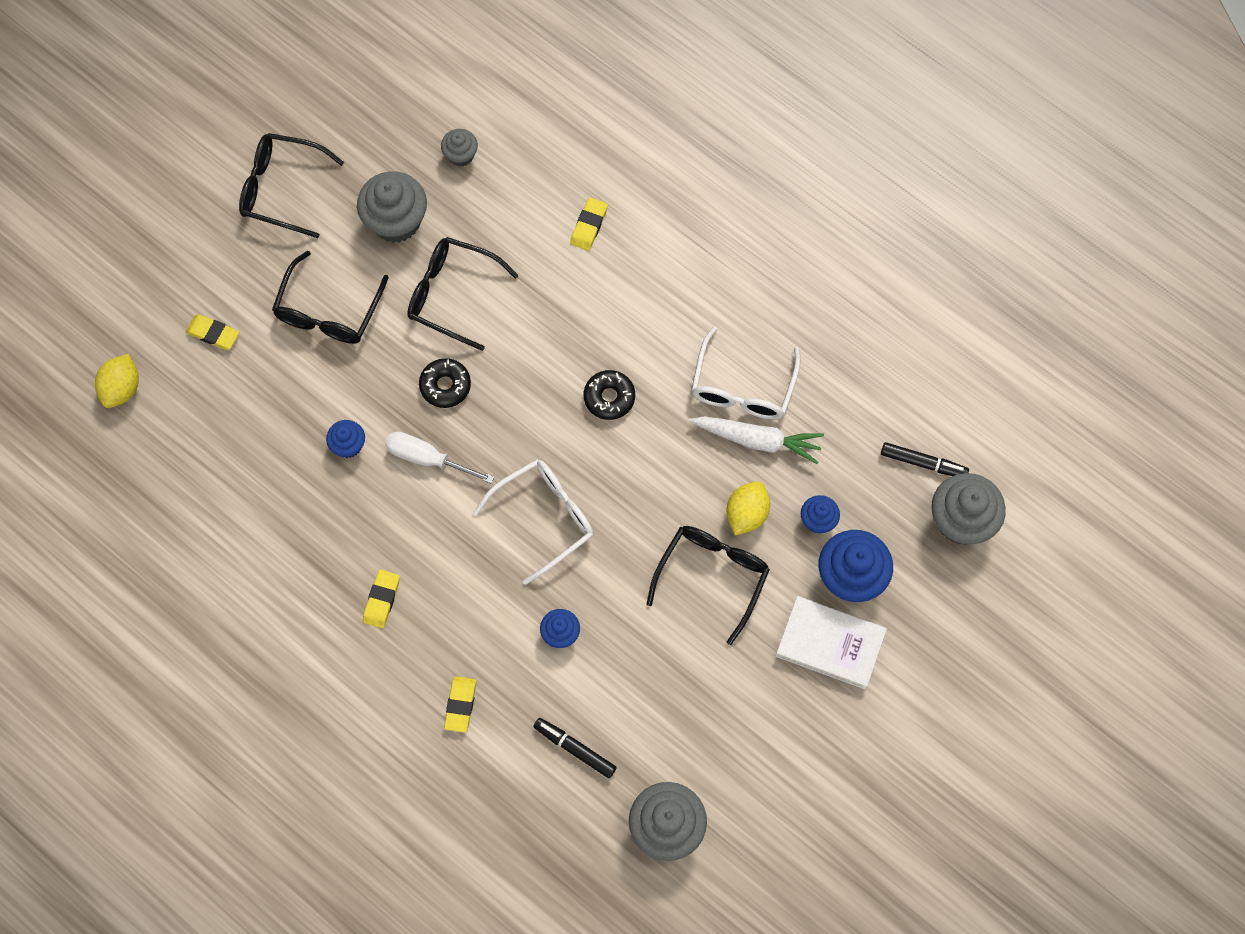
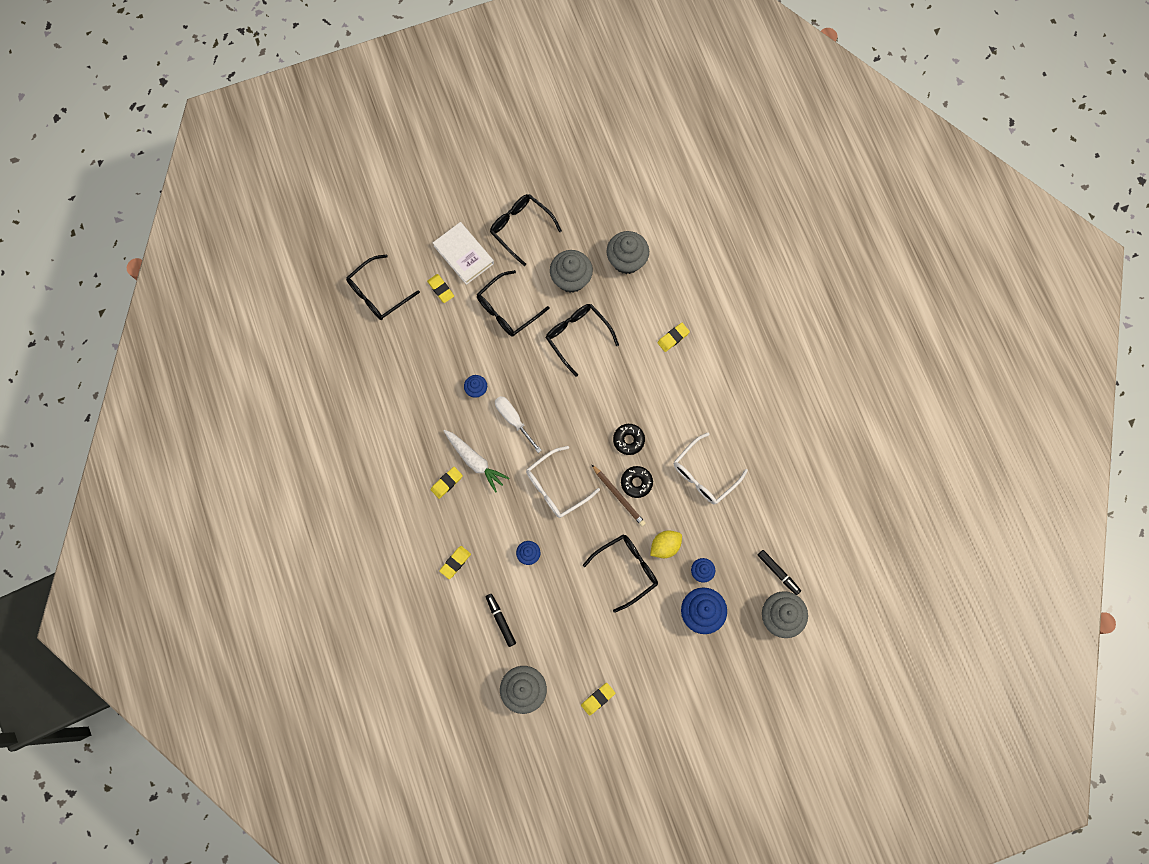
camera: 30 degrees right, 5 degrees up
(122, 388) = (378, 293): yellow lemon -> black glasses
(445, 386) = (545, 385): black donut -> black donut (636, 482)
(461, 155) = (626, 260): grey cupcake -> grey cupcake, size x1.86
(544, 518) = (556, 487): white glasses -> white glasses turned 150 degrees clockwise
(641, 482) = (618, 496): none -> brown pencil
(757, 440) = (694, 508): white carrot -> white carrot (475, 461)
(779, 778) = (598, 699): none -> yellow eraser
(830, 644) = (668, 642): white book -> white book (463, 255)

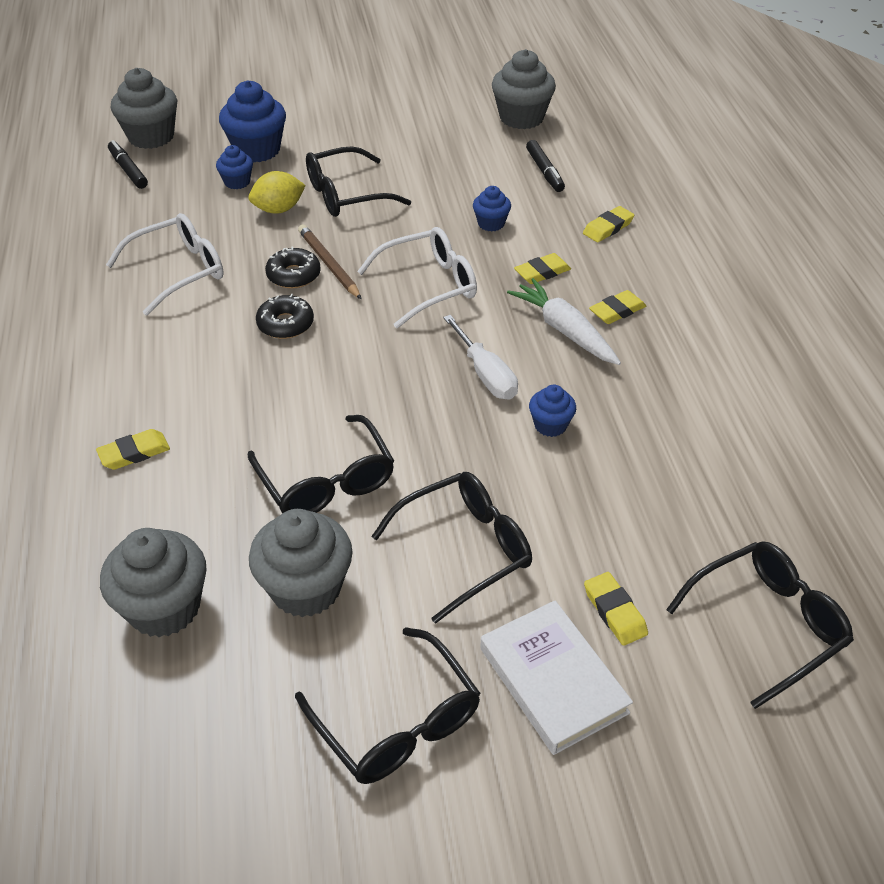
camera: 170 degrees left, 30 degrees down
(598, 699) = (425, 103): yellow eraser -> yellow eraser (542, 272)

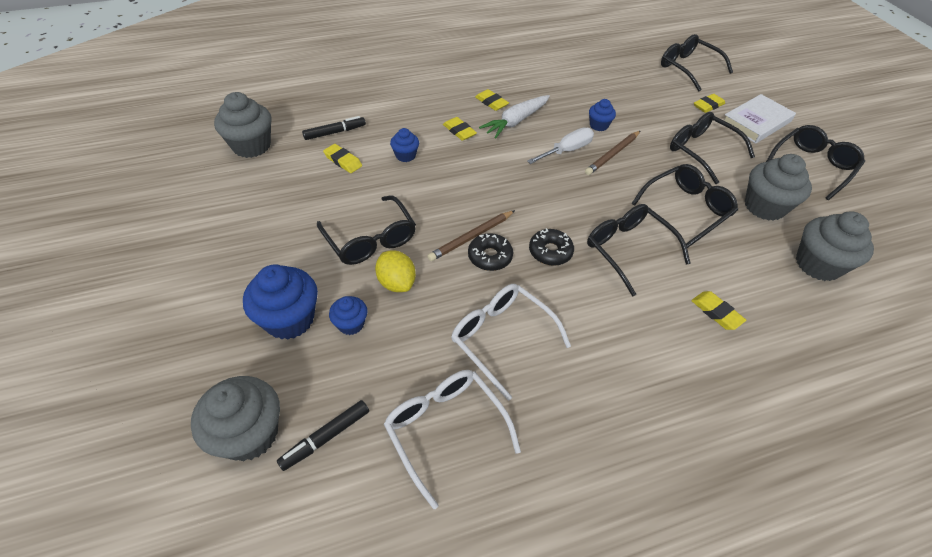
camera: 100 degrees left, 5 degrees up
(266, 395) = (628, 250): none -> black glasses
(429, 285) = (485, 181): white glasses -> white glasses (445, 429)
(470, 425) = (612, 154): none -> brown pencil
(608, 228) = (405, 105): yellow eraser -> yellow eraser (343, 161)

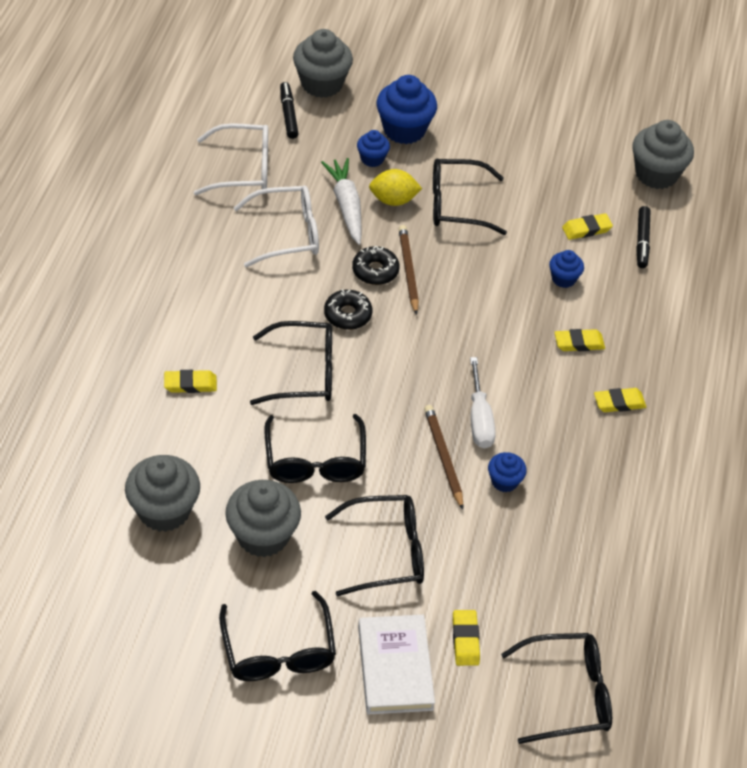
camera: 120 degrees right, 0 degrees up
(516, 121) = (565, 404): white carrot -> white carrot (346, 206)

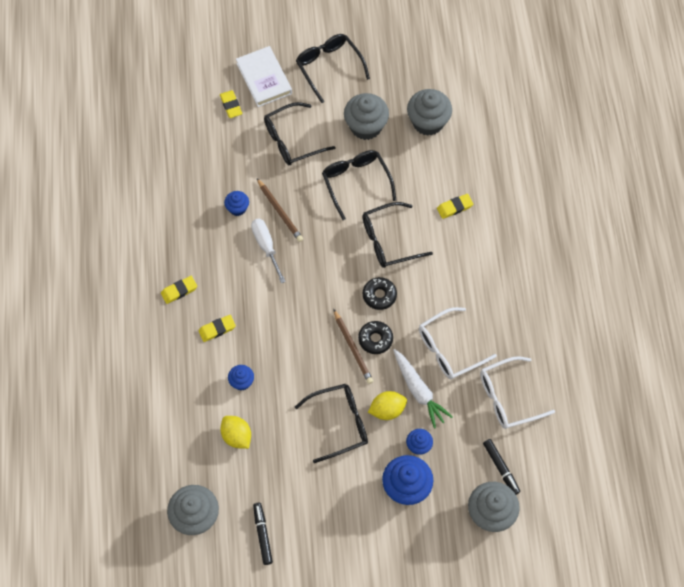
camera: 165 degrees right, 15 degrees up
(568, 694) = (167, 95): black glasses -> none
(586, 229) = (237, 436): yellow eraser -> yellow lemon
(642, 241) = (192, 440): black marker -> black marker (262, 534)

